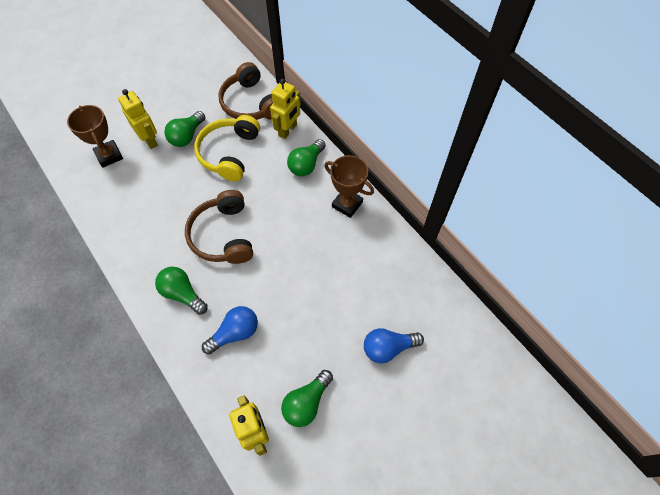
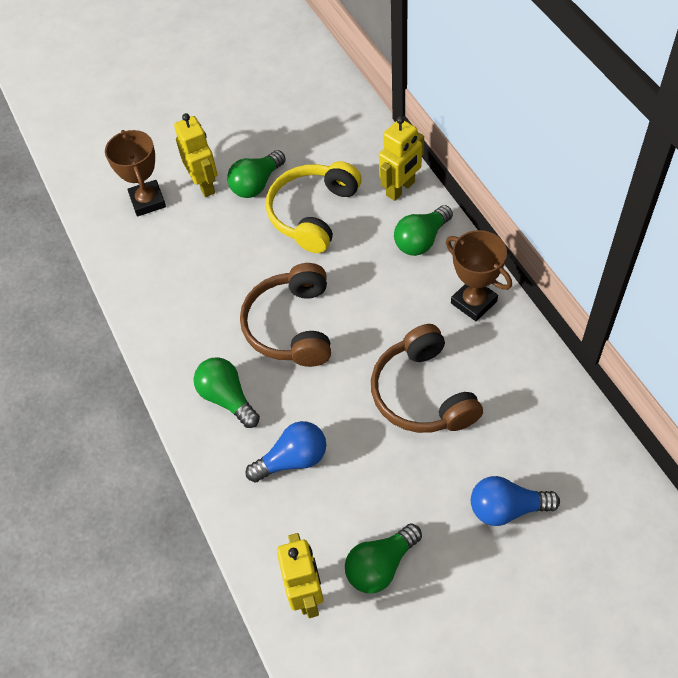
camera: 15 degrees right, 5 degrees down
(251, 103) = (352, 146): brown headphones -> brown headphones (423, 393)

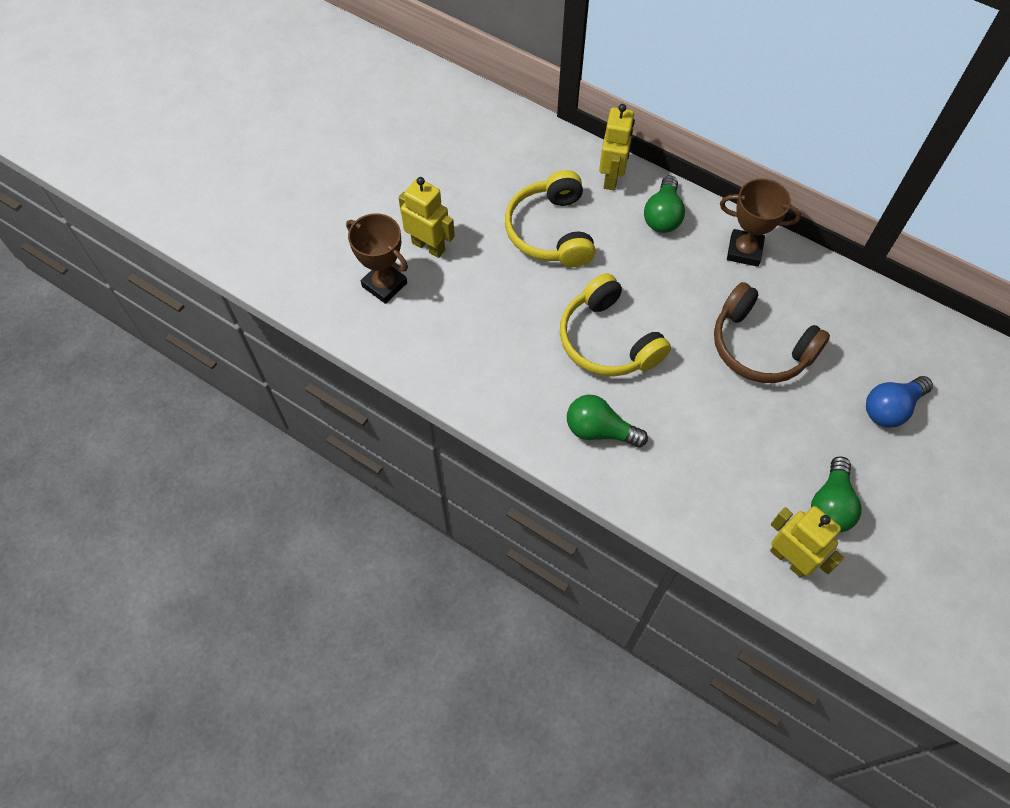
camera: 35 degrees left, 5 degrees up
(256, 184) = (478, 226): green light bulb -> none
(292, 326) = (608, 340): brown headphones -> yellow headphones
(293, 459) = (696, 455): blue light bulb -> none

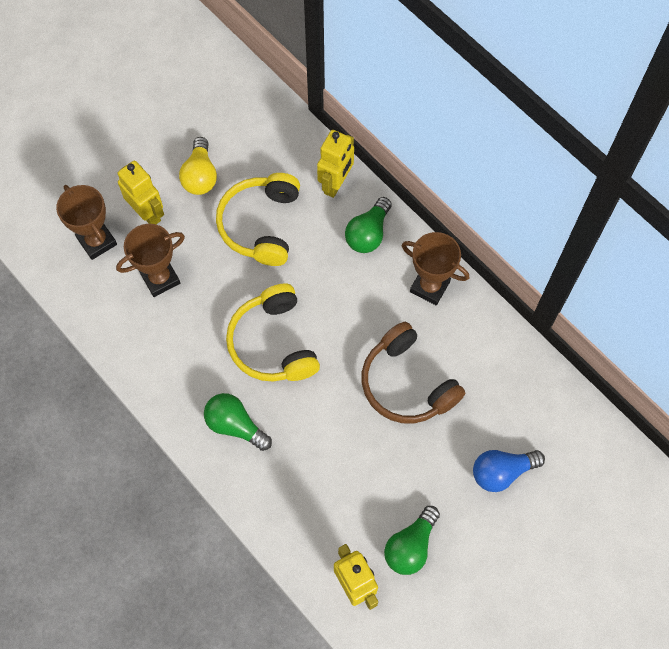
camera: 15 degrees right, 5 degrees up
(465, 305) = (160, 278): none -> brown trophy
(471, 199) = (200, 176): none -> yellow light bulb

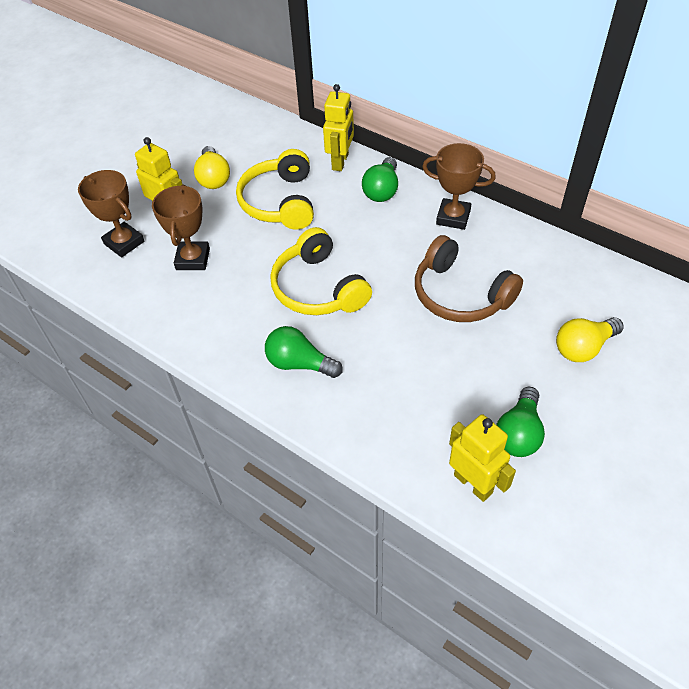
camera: 10 degrees left, 15 degrees down
(160, 278) = (193, 259): brown trophy -> brown trophy turned 45 degrees counterclockwise
(501, 472) = (583, 348): blue light bulb -> yellow light bulb

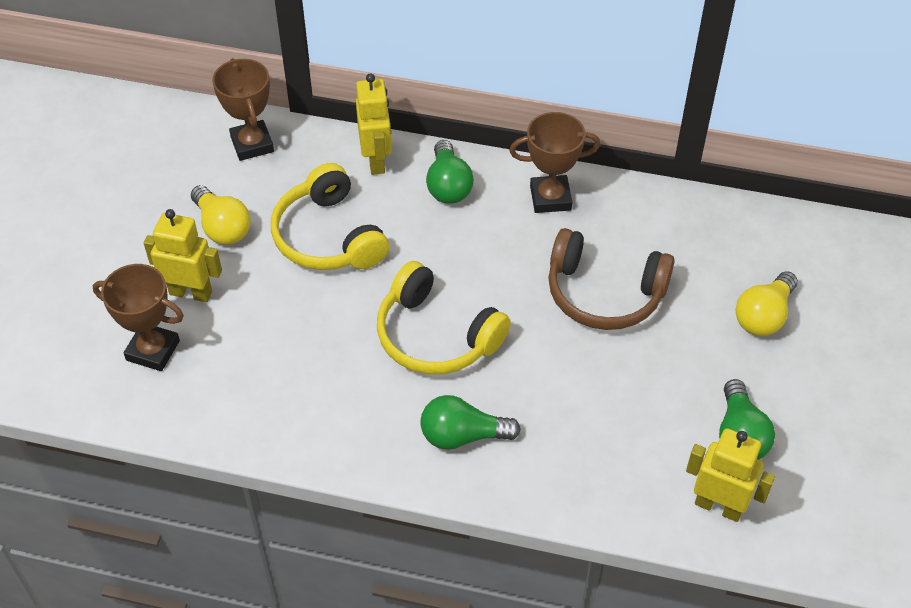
camera: 25 degrees left, 0 degrees up
(193, 259) = (258, 345): brown trophy -> brown trophy (252, 144)

